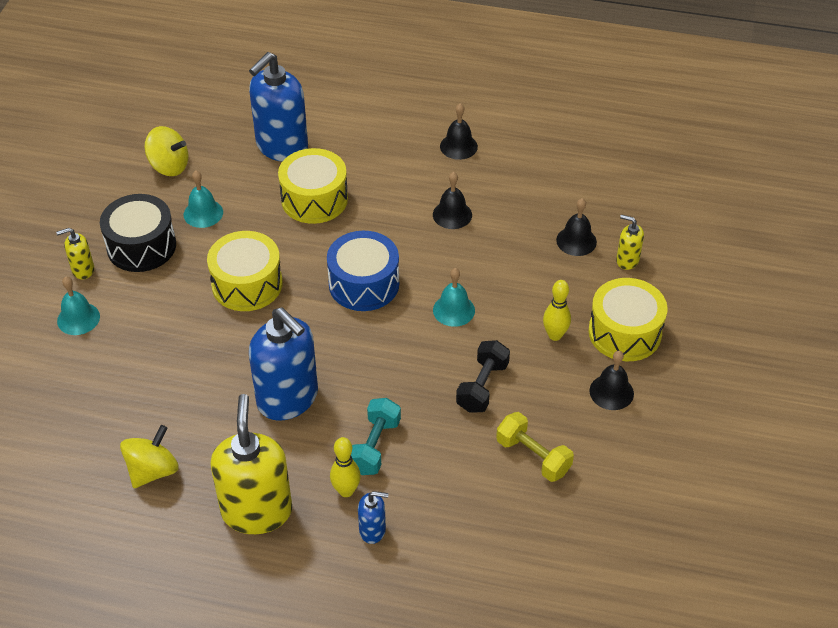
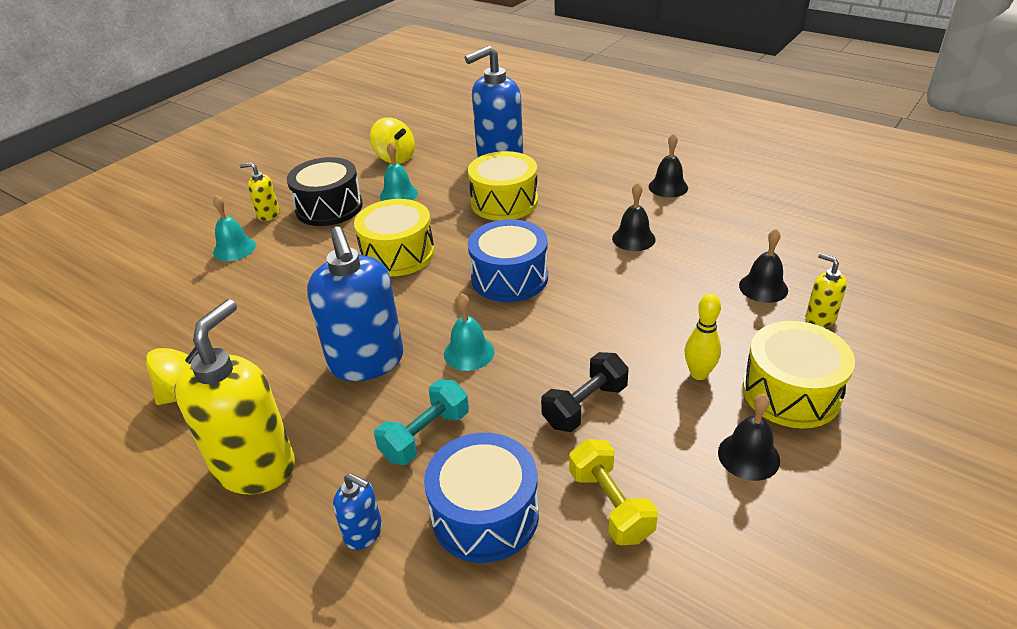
camera: 25 degrees right, 10 degrees down
(346, 491) = (363, 475): yellow bowling pin -> none
(451, 490) = (485, 514): none -> blue drum
(453, 310) = (591, 321): turquoise bell -> turquoise bell (469, 352)

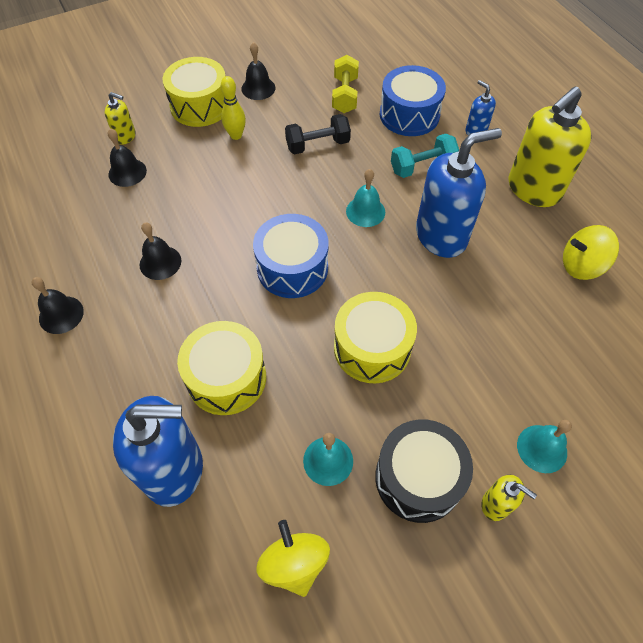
camera: 155 degrees left, 20 degrees up
(367, 362) = (441, 236): blue soap dispenser -> blue soap dispenser turned 60 degrees clockwise
(820, 318) = (125, 136): yellow soap dispenser -> yellow soap dispenser turned 60 degrees counterclockwise

